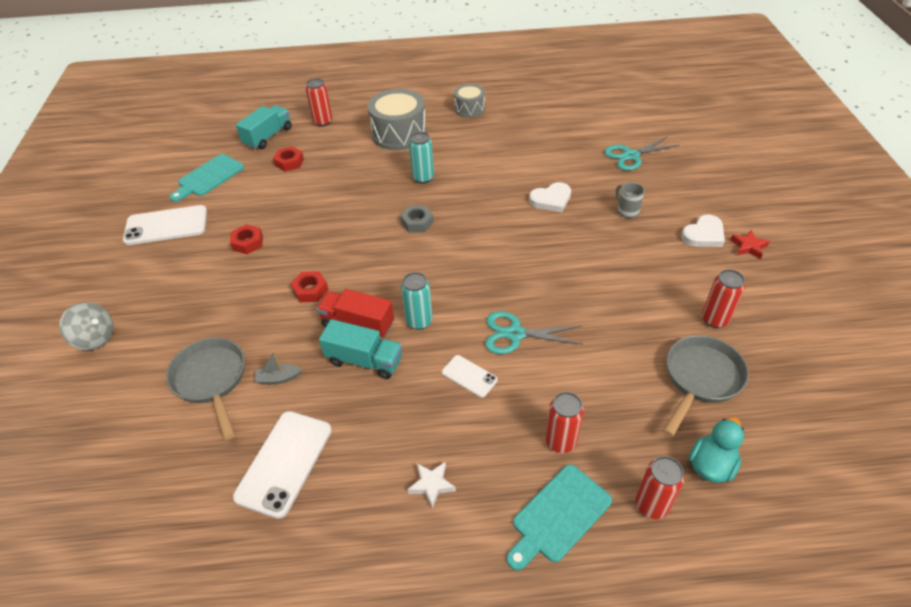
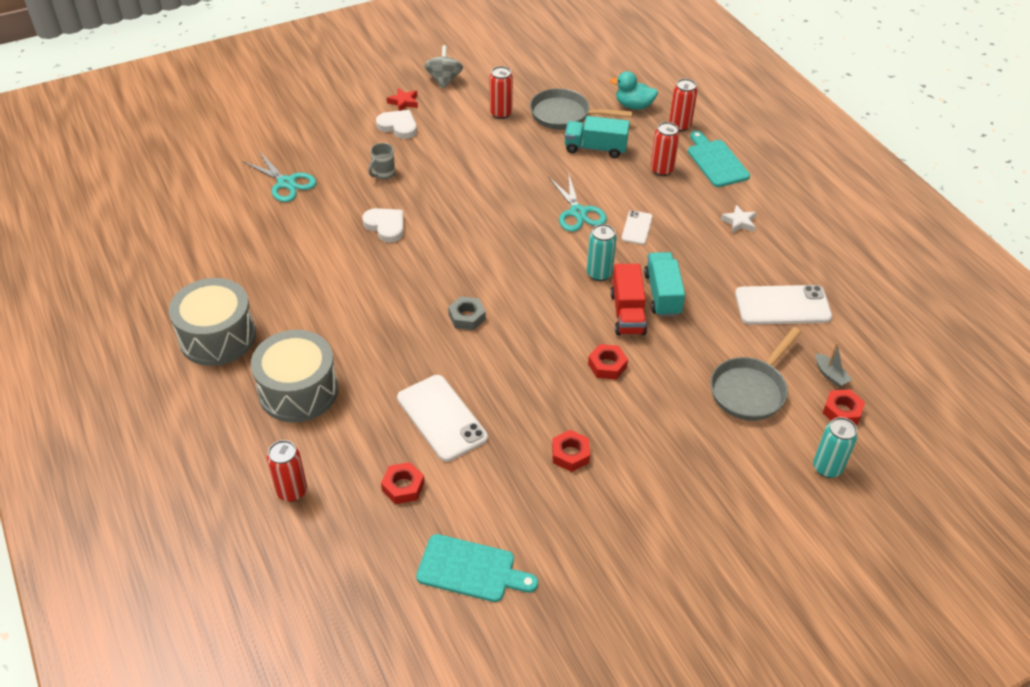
camera: 115 degrees left, 0 degrees up
(95, 338) = (773, 518): grey spinning top -> grey spinning top (444, 80)
(132, 444) = (842, 411): none -> red nut
(166, 226) = (585, 561): white phone -> white phone (442, 418)
(268, 136) = (350, 545): turquoise truck -> turquoise truck (595, 148)
(278, 378) = (717, 343): grey boat -> grey boat (830, 375)
(423, 178) = (386, 337): turquoise can -> turquoise can (827, 468)
(469, 108) = (217, 337): grey drum -> grey drum, size x1.74
(558, 516) = (716, 161): turquoise cutting board -> turquoise cutting board turned 135 degrees counterclockwise

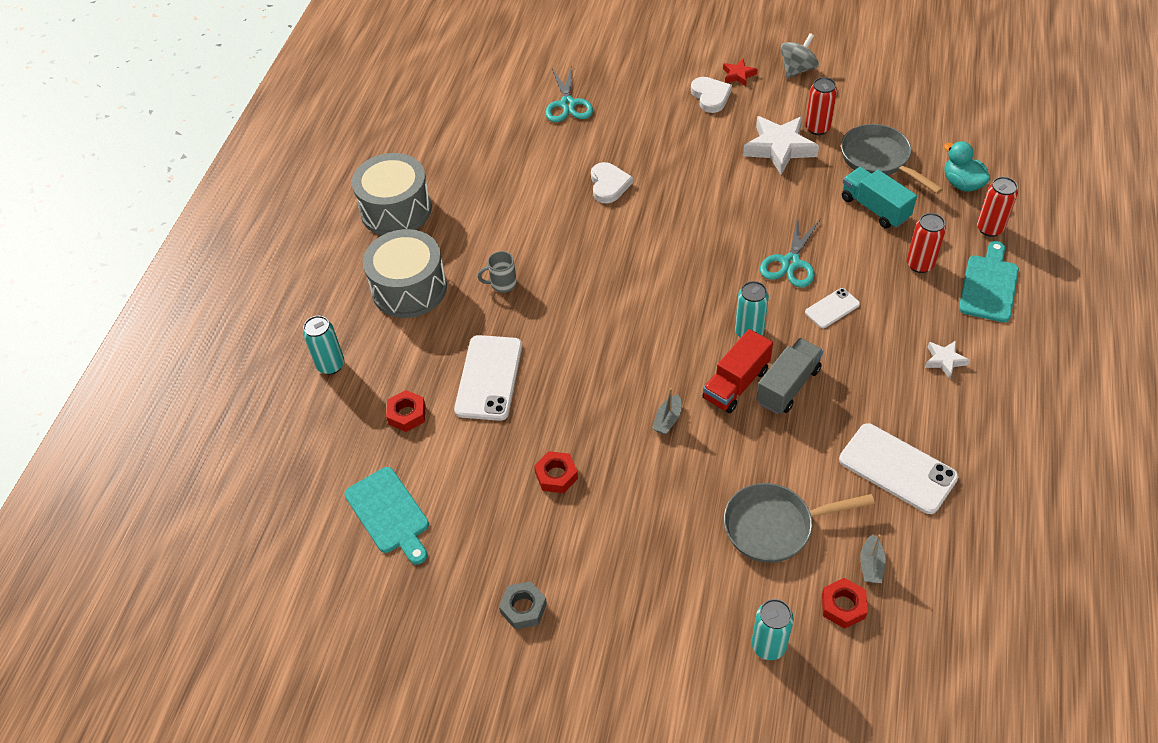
camera: 45 degrees right, 5 degrees up
(292, 491) = (331, 365): red can -> turquoise can
(383, 173) = (654, 135): grey mug -> grey mug (502, 284)
(467, 317) = (594, 304): grey nut -> grey nut (523, 608)
(488, 139) = (779, 148): none -> white star
(607, 365) = (667, 420): red nut -> grey boat
(662, 294) = (788, 386): turquoise truck -> grey truck

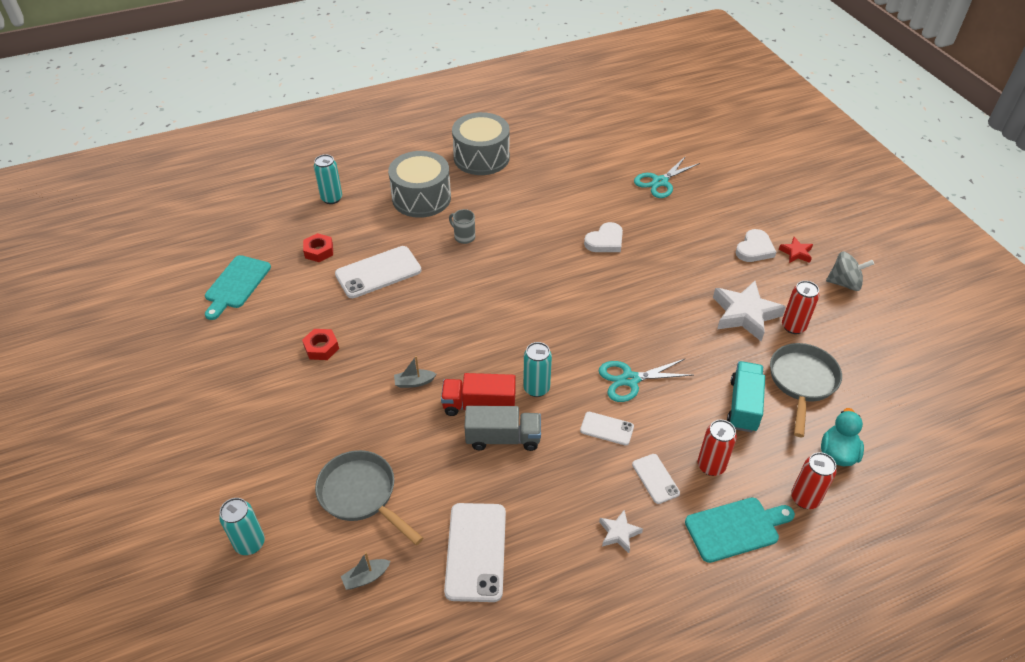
camera: 50 degrees right, 5 degrees down
(523, 608) = (202, 387): grey nut -> none
(843, 606) = (315, 576): red nut -> none
(907, 306) = (655, 478): none -> white phone

